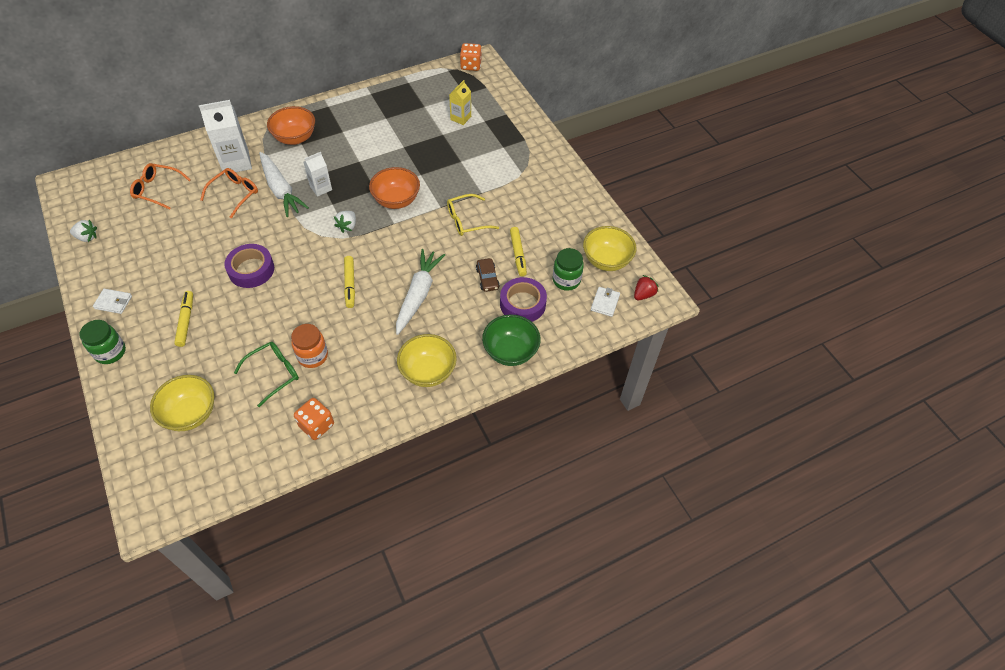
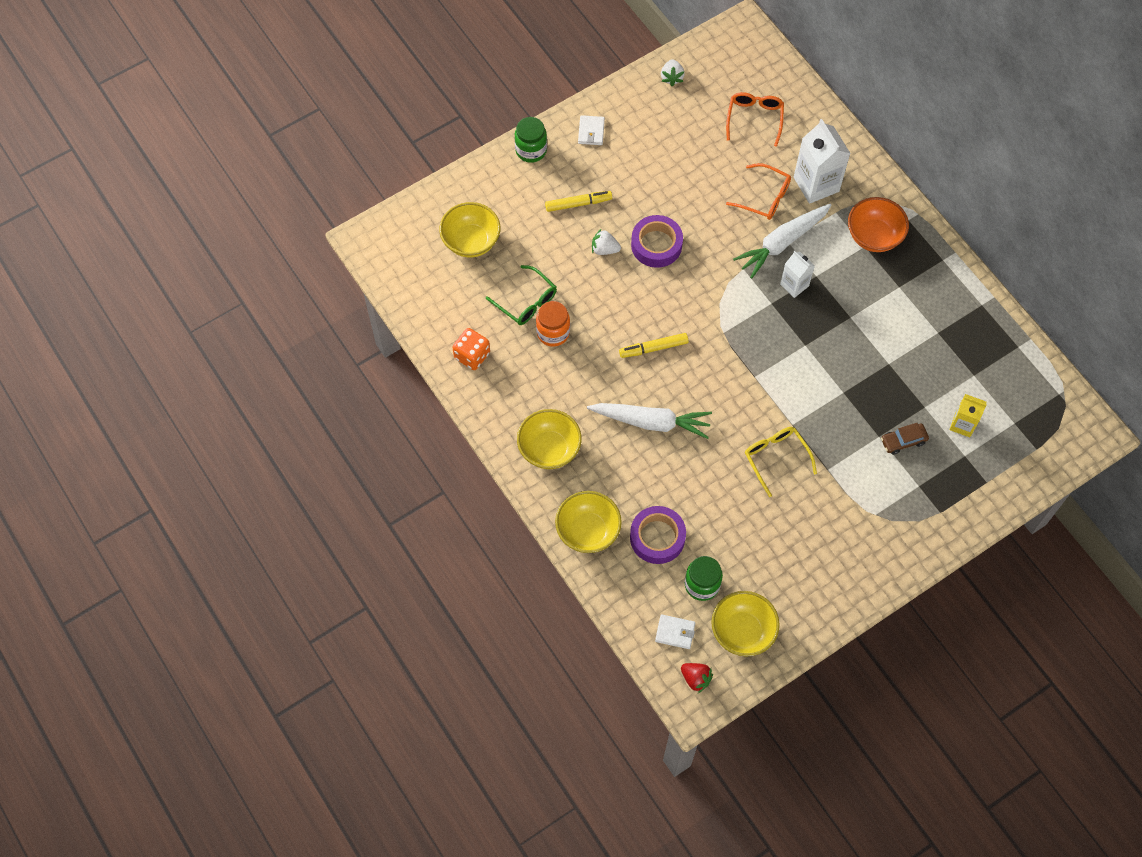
camera: 85 degrees right, 10 degrees up
(347, 226) = (739, 327): white strawberry -> white strawberry (604, 249)
(396, 200) = (792, 372): orange bowl -> none
(471, 65) = (1079, 422): orange dice -> none
(487, 278) = (688, 494): brown car -> brown car (903, 441)
(510, 351) = (588, 531): green bowl -> yellow bowl
(518, 254) = (732, 524): yellow marker -> none

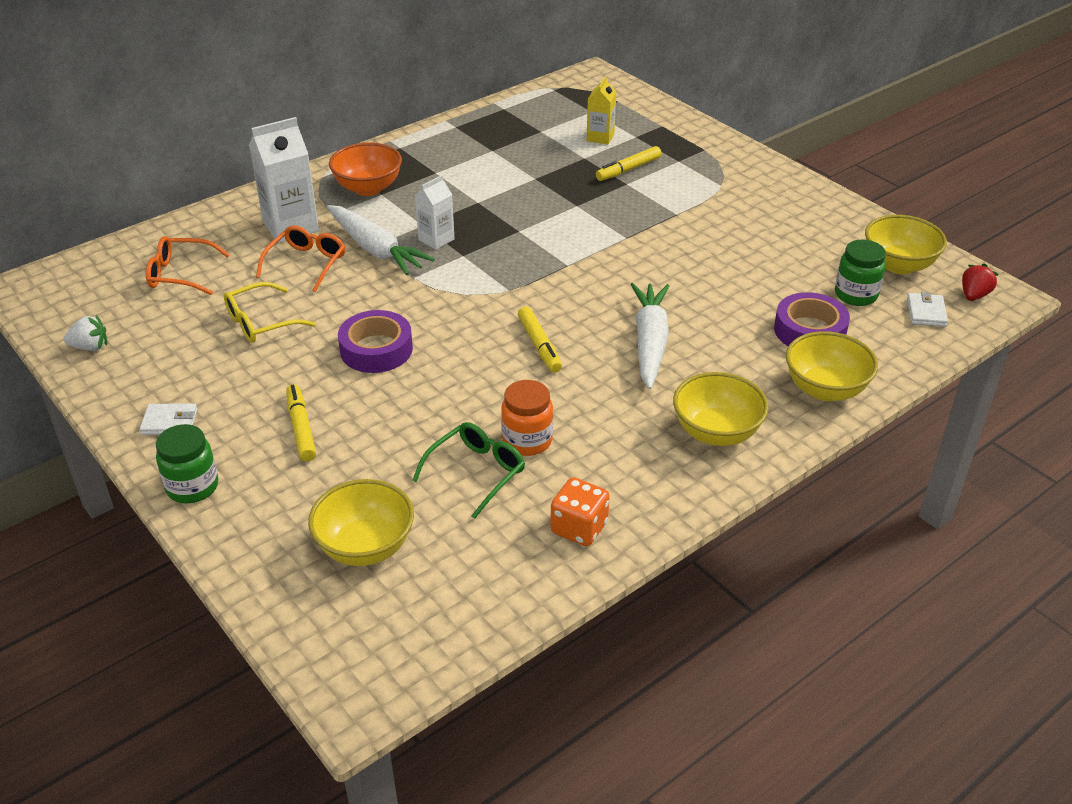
camera: 95 degrees left, 25 degrees down
(604, 249) = (382, 397): white strawberry -> none
(776, 458) = (673, 247): yellow glasses -> yellow glasses (261, 322)
(903, 441) = (628, 169): brown car -> yellow marker

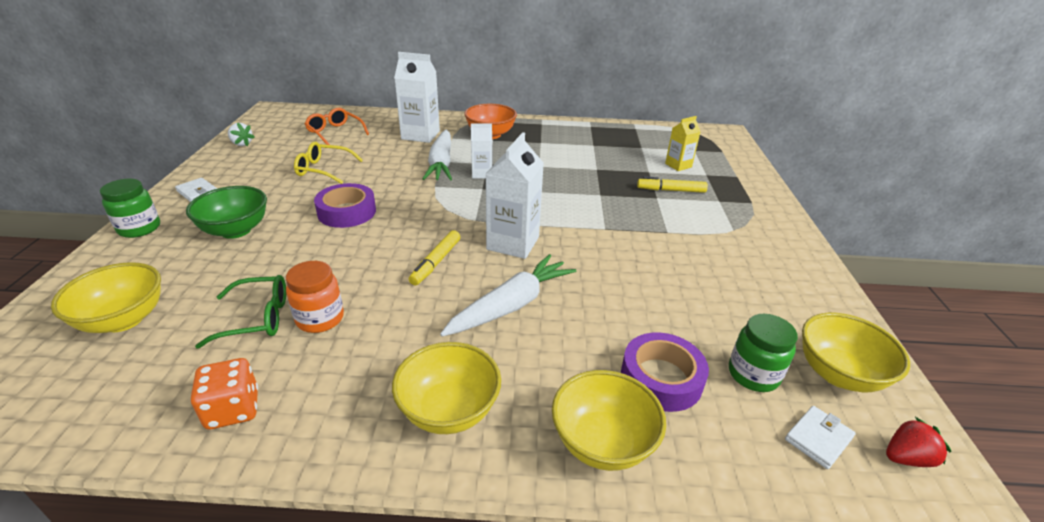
camera: 40 degrees right, 5 degrees down
(301, 428) = (236, 230): yellow marker -> green bowl
(306, 263) = (396, 154): orange glasses -> none
(574, 292) = (513, 243): none -> white carton

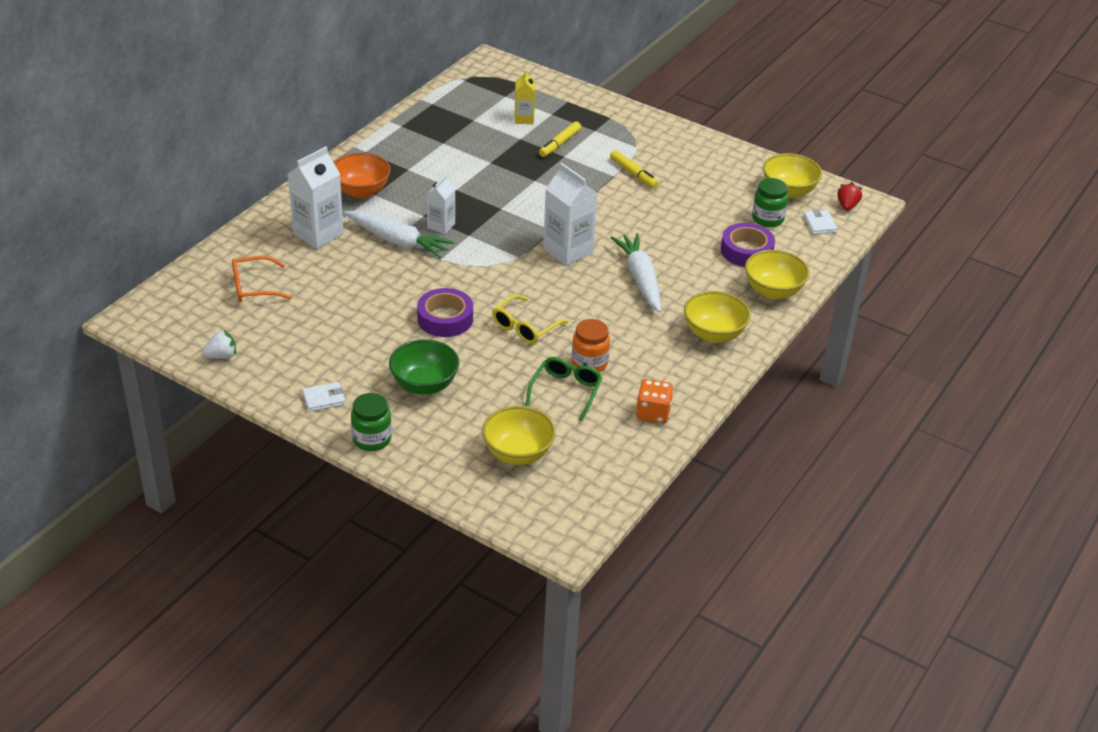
camera: 60 degrees left, 5 degrees up
(323, 169) = (344, 314): yellow glasses -> yellow glasses (525, 327)
(436, 262) = (563, 294): yellow marker -> yellow marker (633, 174)

